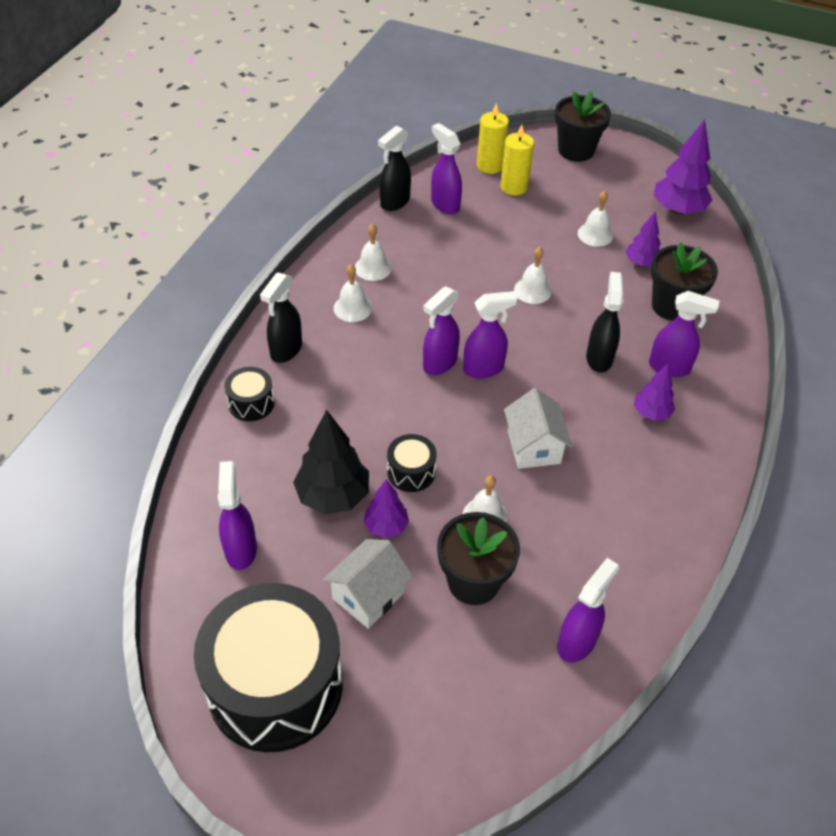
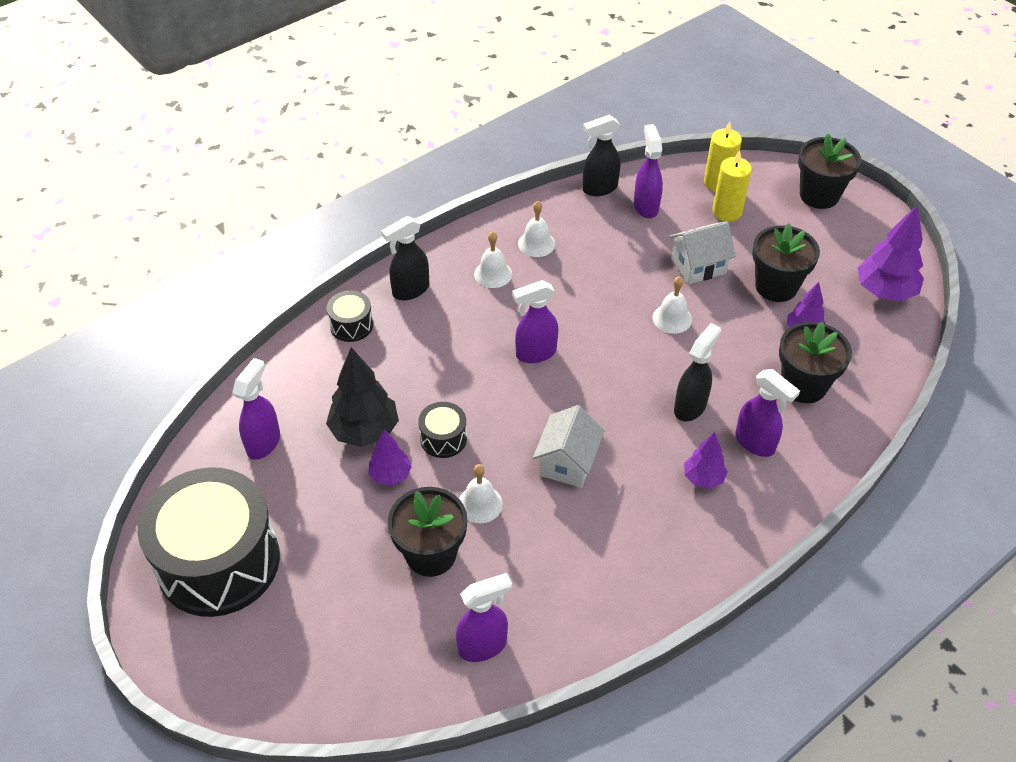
camera: 30 degrees right, 0 degrees up
(368, 595) = (337, 525): white house -> white house (698, 266)
(484, 368) = (573, 374): purple spray bottle -> none
(595, 234) = (776, 286): white bell -> black flower pot

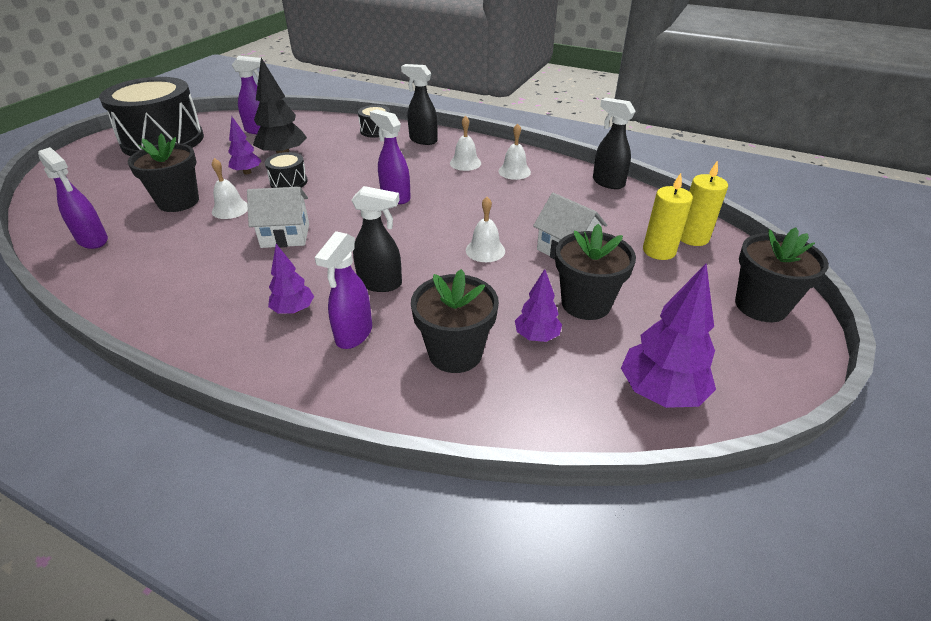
camera: 65 degrees right, 10 degrees down
(646, 206) = (612, 207): purple spray bottle -> none

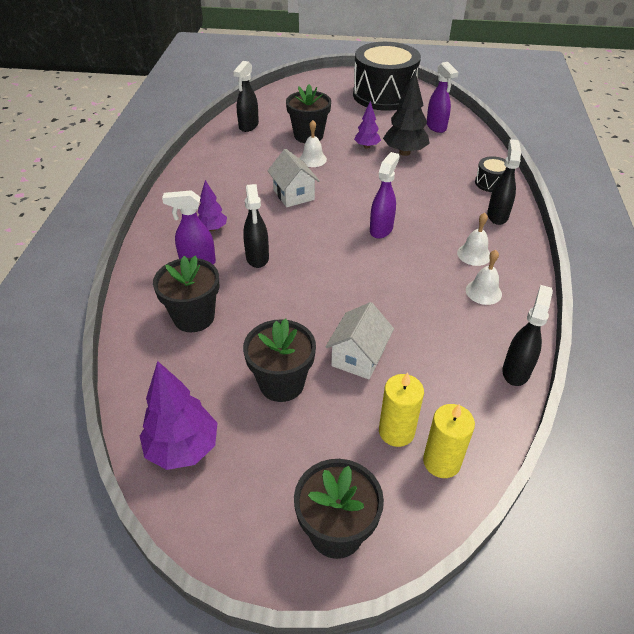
camera: 70 degrees right, 5 degrees up
(93, 240) = (248, 126): purple spray bottle -> black spray bottle
(289, 182) = (366, 169): black drum -> none
(485, 250) = (329, 303): white bell -> none
(536, 336) = (227, 358): purple tree -> none

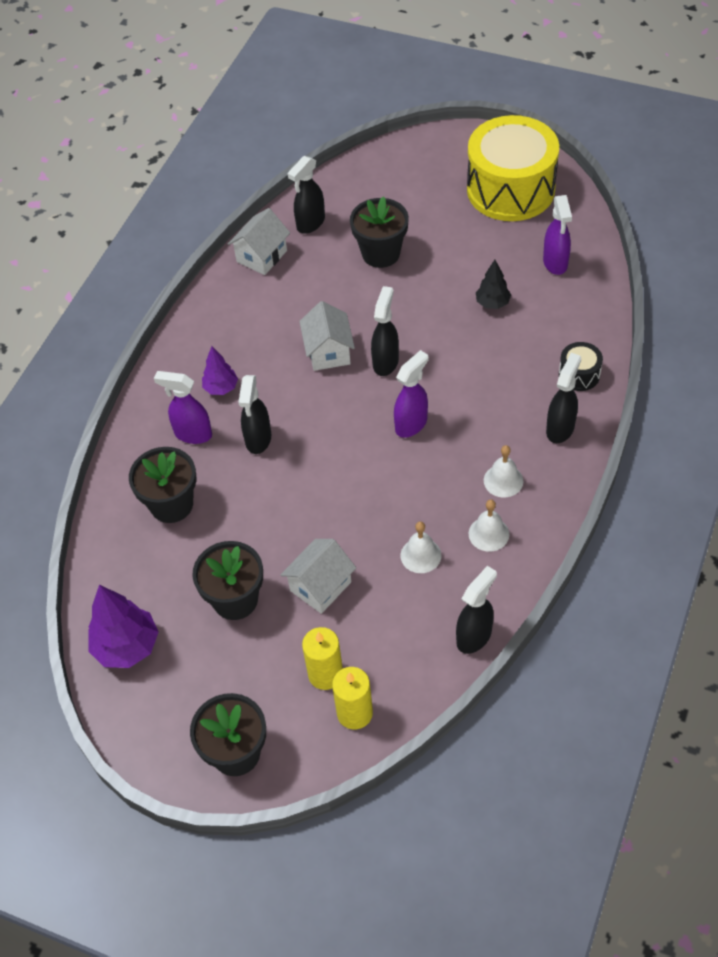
camera: 20 degrees right, 10 degrees up
(217, 147) = (262, 256): none -> white house
(312, 159) = (371, 296): white bell -> white bell (420, 555)
(342, 195) = (385, 362): none -> black spray bottle
(366, 146) = (448, 285): purple tree -> none
(384, 95) = (510, 189): black drum -> yellow drum
(404, 152) = (492, 303): black tree -> black tree, size x0.59

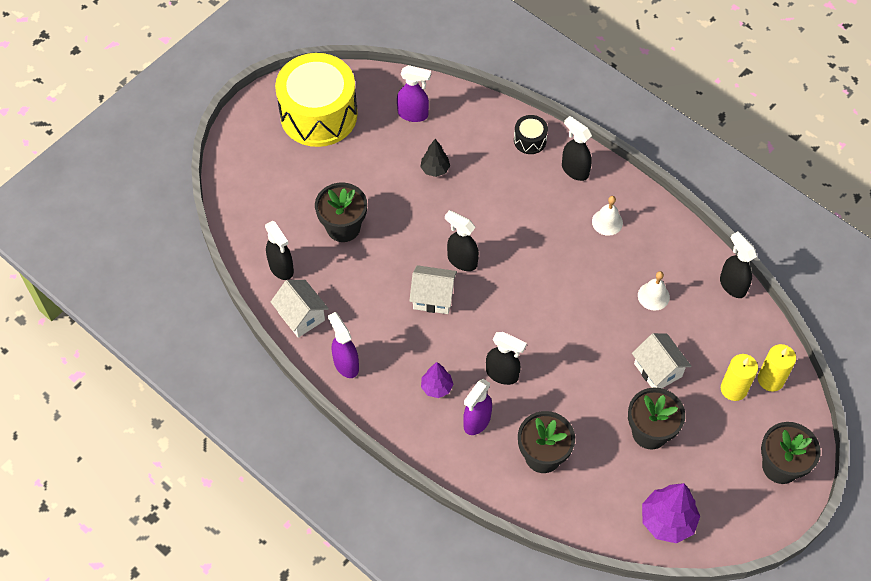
camera: 75 degrees left, 5 degrees up
(411, 424) = (531, 263): purple spray bottle -> purple spray bottle (346, 364)
(488, 534) = (650, 247): white bell -> none

